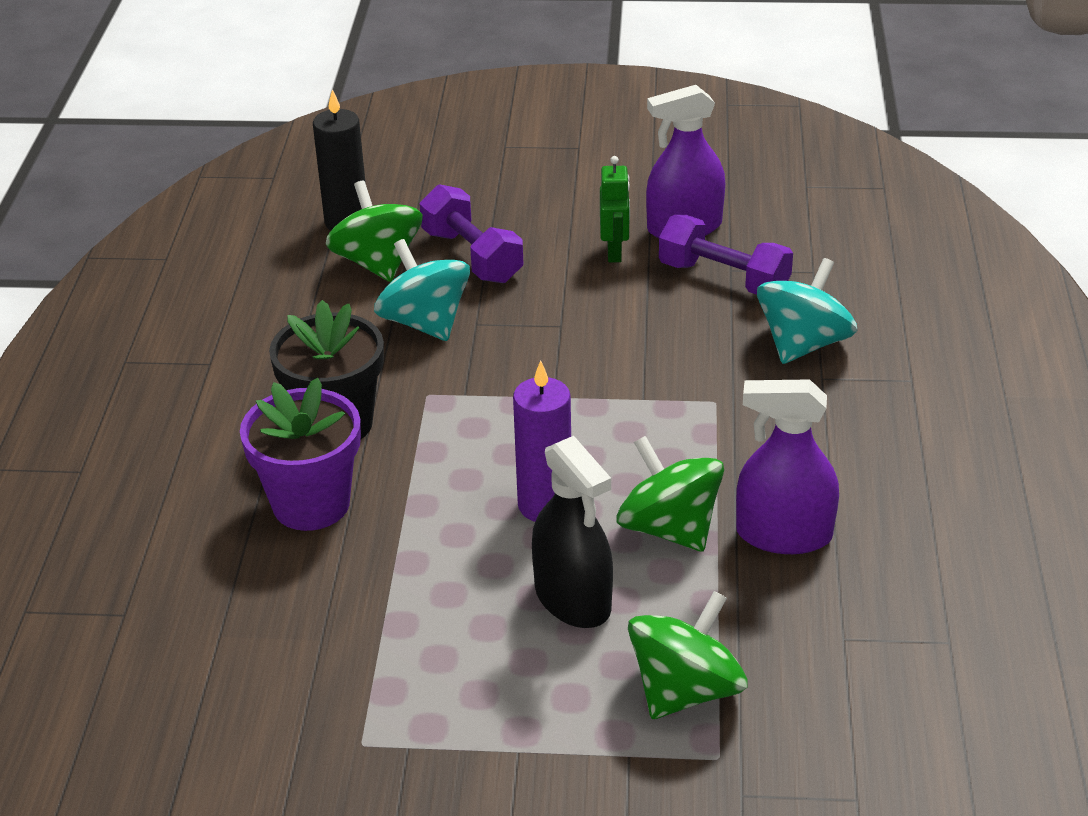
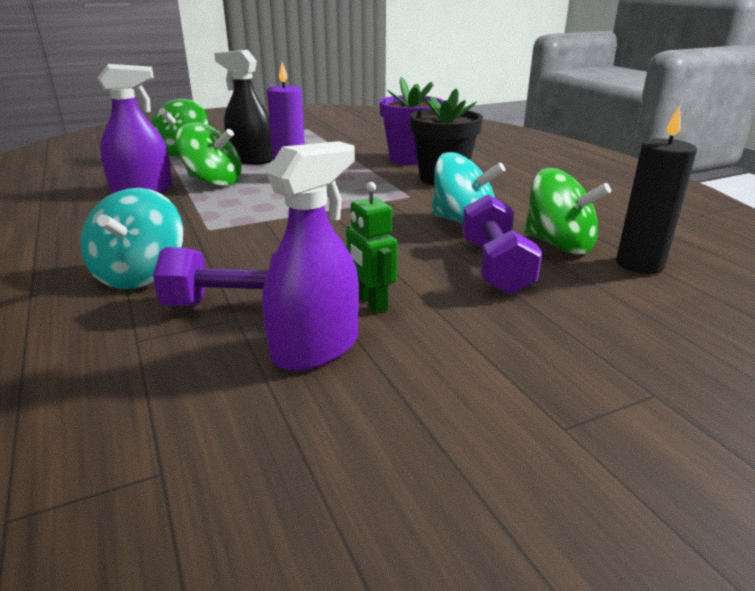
camera: 150 degrees right, 10 degrees down
(472, 256) = (495, 266): purple dumbbell -> purple dumbbell turned 60 degrees clockwise

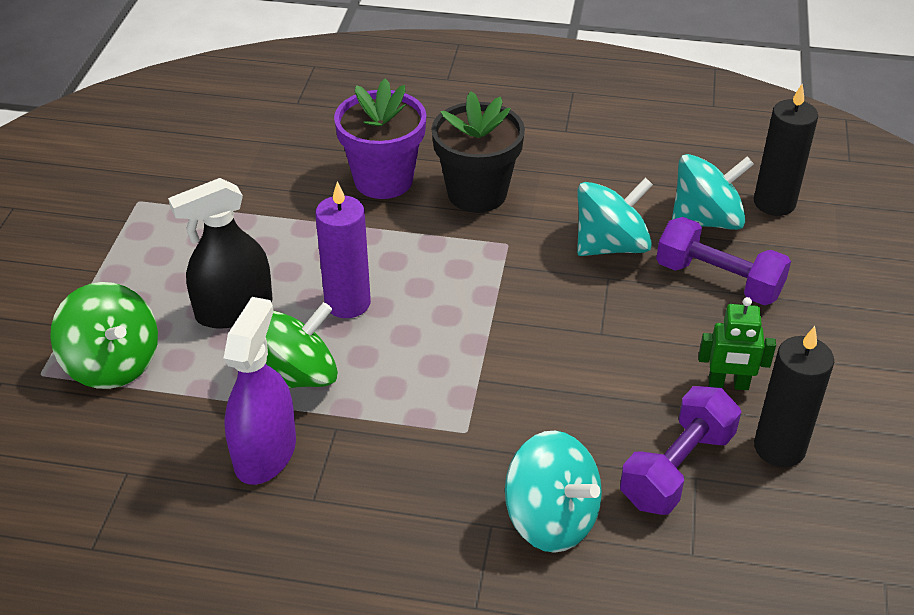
camera: 55 degrees left, 15 degrees up
(315, 348) = (779, 448): purple spray bottle -> black candle
(559, 244) = (706, 220): green spinning top -> turquoise spinning top

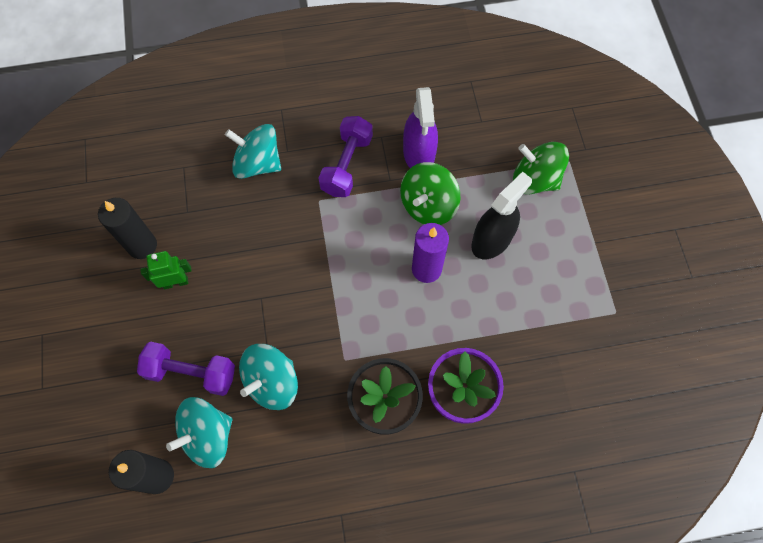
camera: 160 degrees right, 25 degrees up
(677, 468) = (198, 214): purple dumbbell -> purple dumbbell (347, 165)

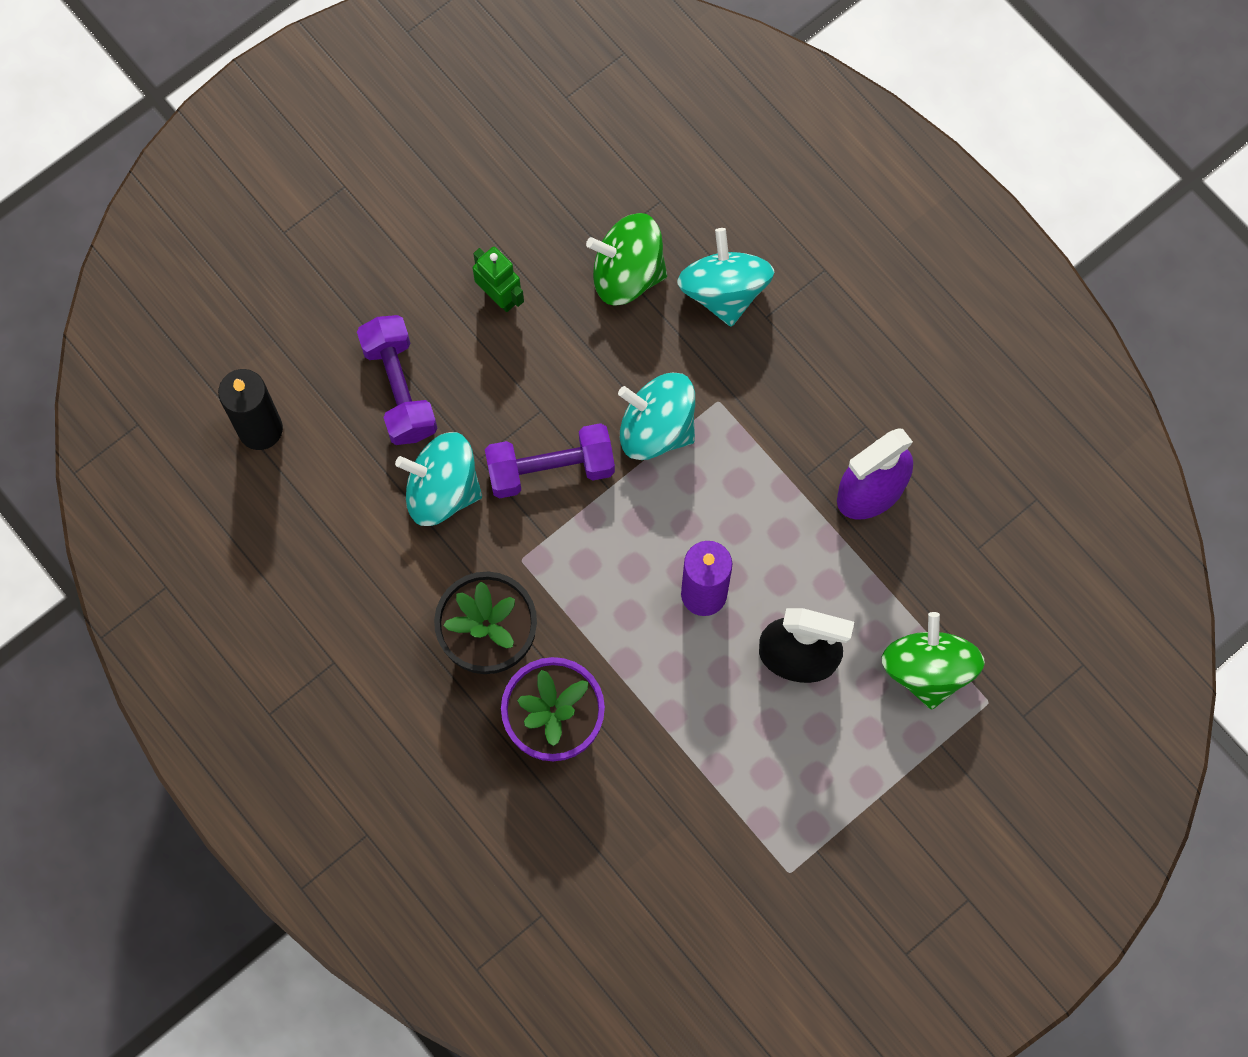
camera: 60 degrees right, 5 degrees up
(142, 245) = (523, 224): black candle -> none
(207, 436) = (336, 455): turquoise spinning top -> turquoise spinning top (656, 428)
(347, 165) = (793, 406): purple dumbbell -> purple dumbbell (550, 469)
(428, 205) = (798, 546): green spinning top -> green spinning top (627, 273)

